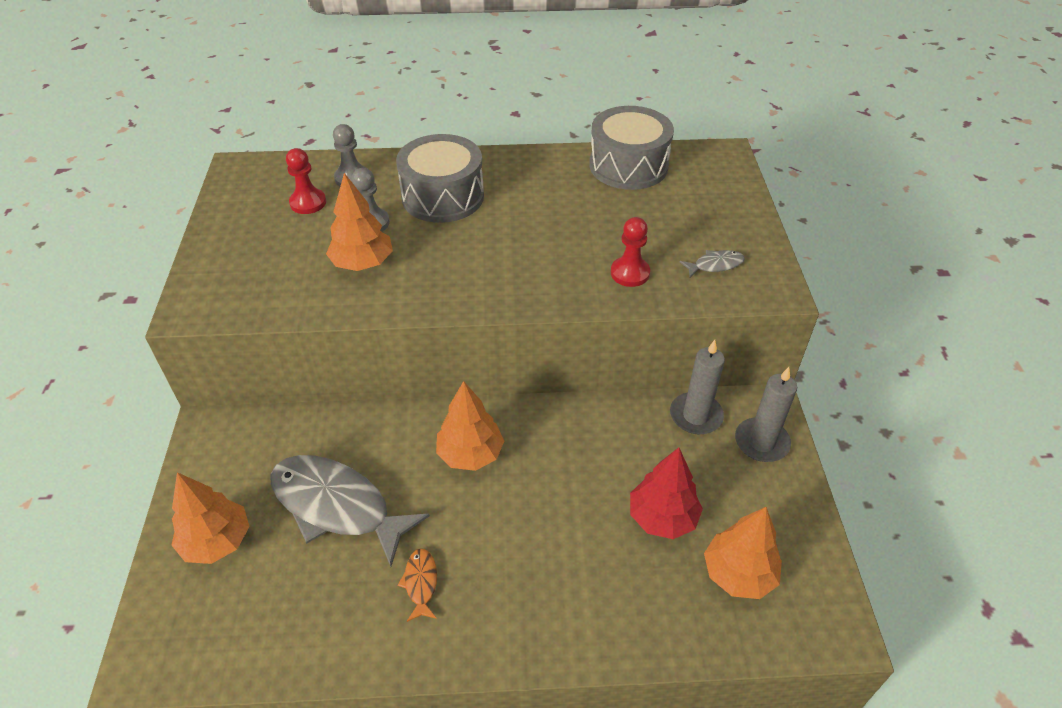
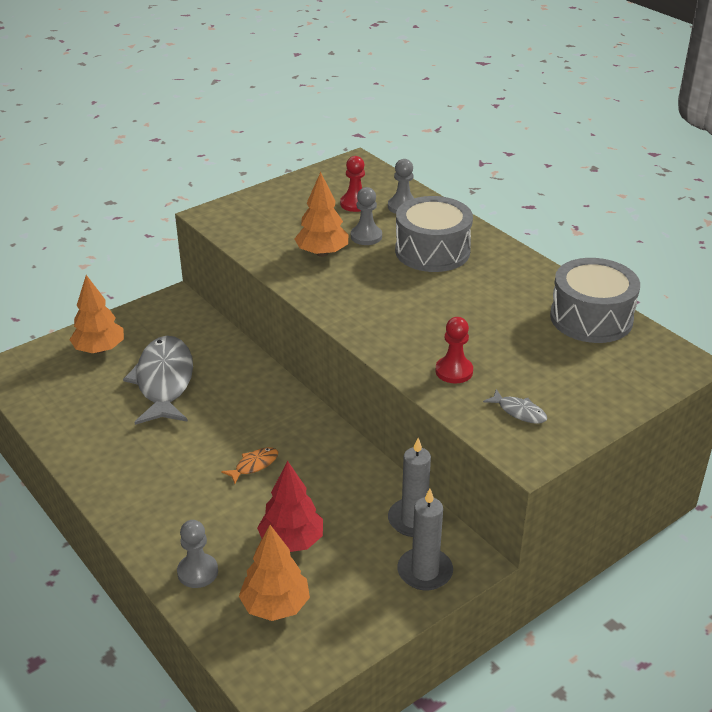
camera: 55 degrees right, 10 degrees down
(421, 583) = (137, 446): orange fish -> orange fish (254, 465)
(470, 454) = (259, 418): orange tree -> none
(653, 618) = (197, 572): none -> grey pawn

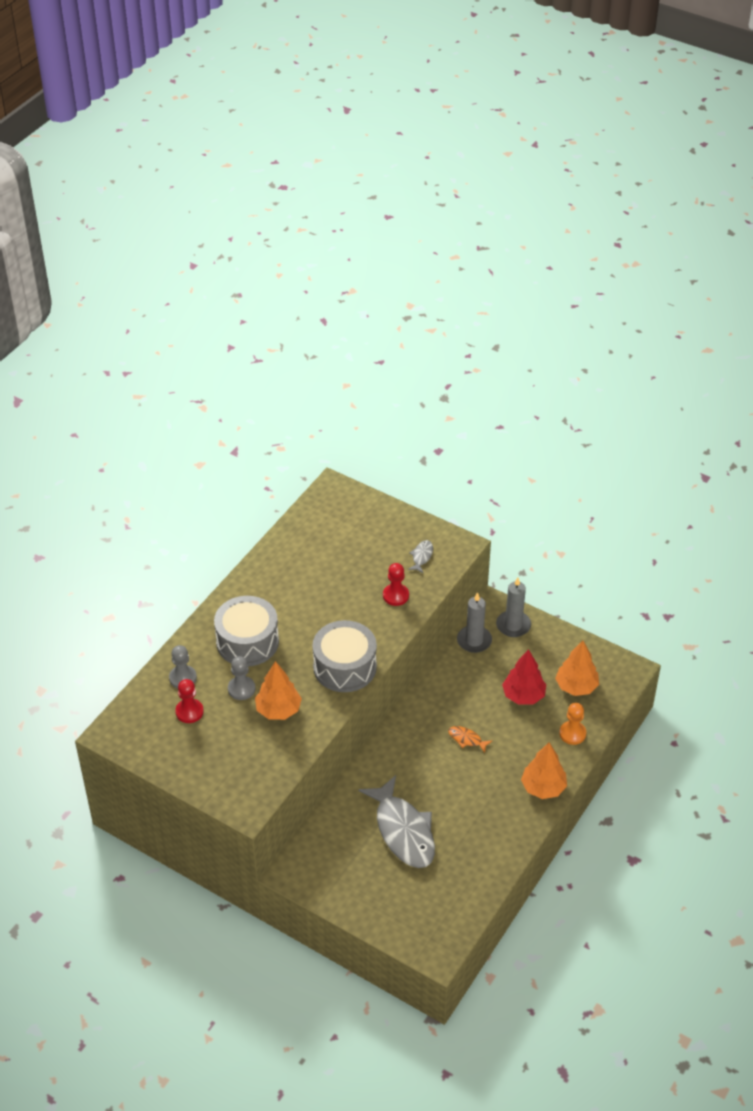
camera: 110 degrees left, 10 degrees up
(99, 349) = (383, 896): orange tree -> orange tree (543, 787)
(164, 381) = (403, 831): grey fish -> grey fish turned 90 degrees counterclockwise
(197, 572) = (572, 733): grey pawn -> orange pawn
(591, 318) = (301, 538): grey drum -> grey drum (345, 667)

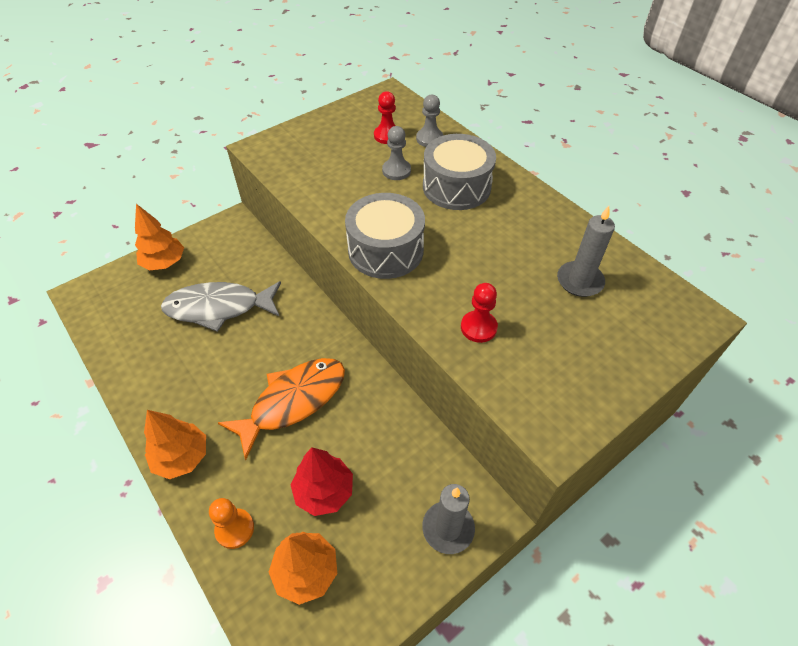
camera: 110 degrees right, 5 degrees up
(278, 710) = (356, 189): orange tree -> orange tree (164, 263)
(422, 556) = (543, 379): grey fish -> none
(466, 739) = (293, 401): orange fish -> orange fish, size x2.38
(474, 641) = (438, 465): grey candle -> grey candle (579, 281)

